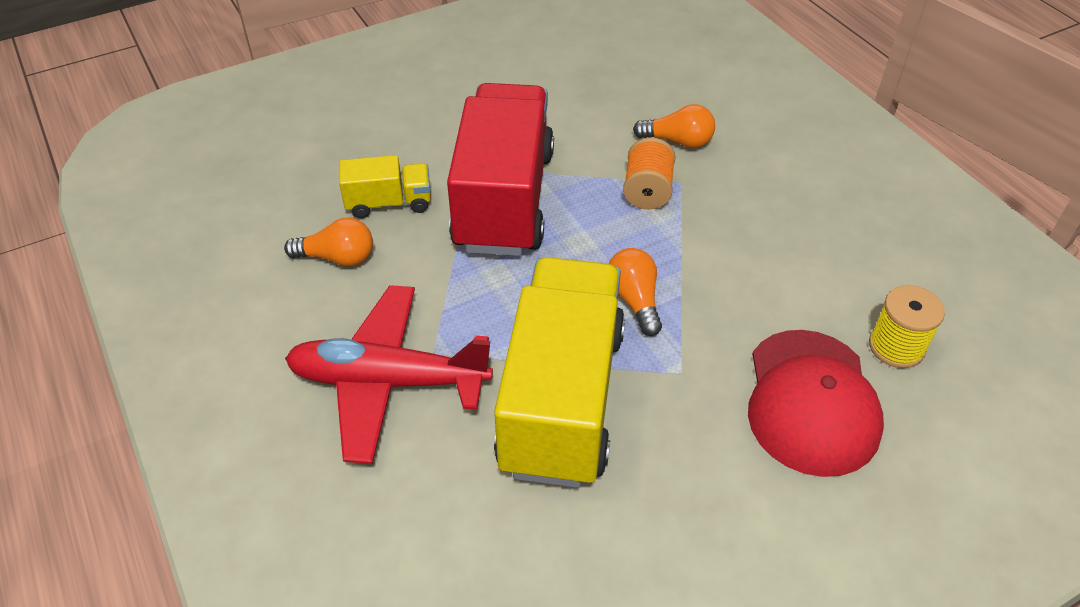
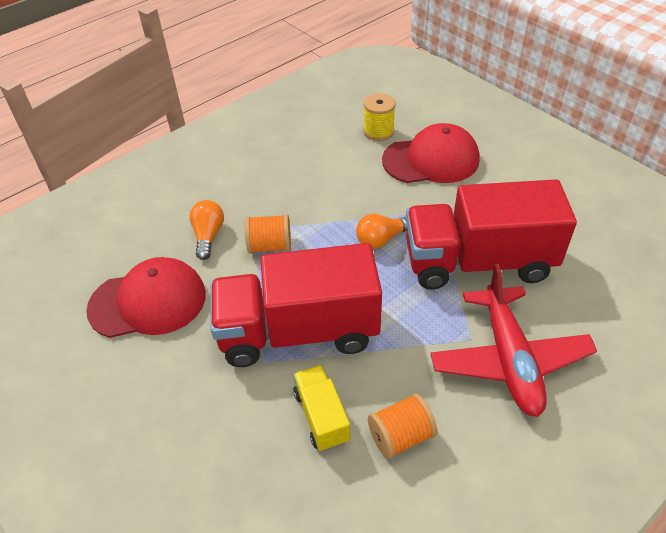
camera: 100 degrees left, 0 degrees up
(337, 258) = (400, 436): orange light bulb -> orange spool
(562, 399) = (478, 262): yellow truck -> red truck
(585, 94) = (148, 302): none -> red cap

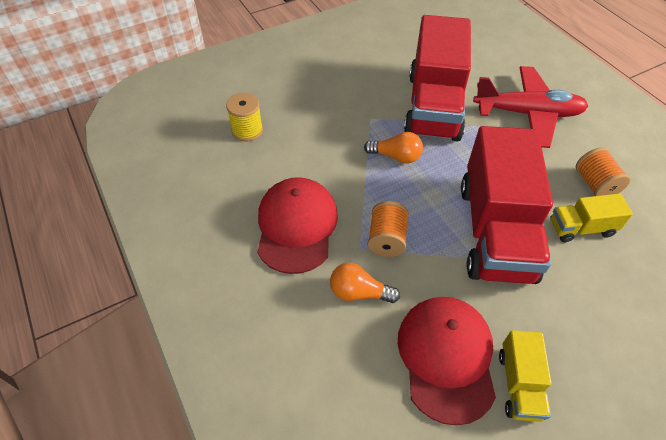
camera: 80 degrees left, 5 degrees up
(123, 357) = (519, 384): none -> yellow truck
(382, 239) = (396, 156): orange light bulb -> orange light bulb turned 60 degrees counterclockwise
(431, 160) = (304, 105): red cap -> red cap (296, 226)

